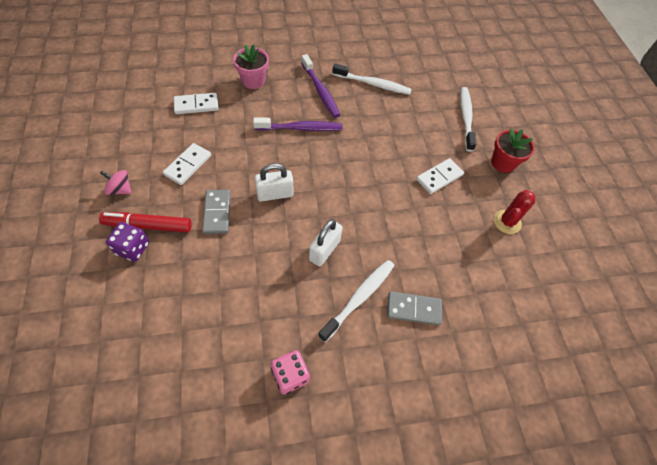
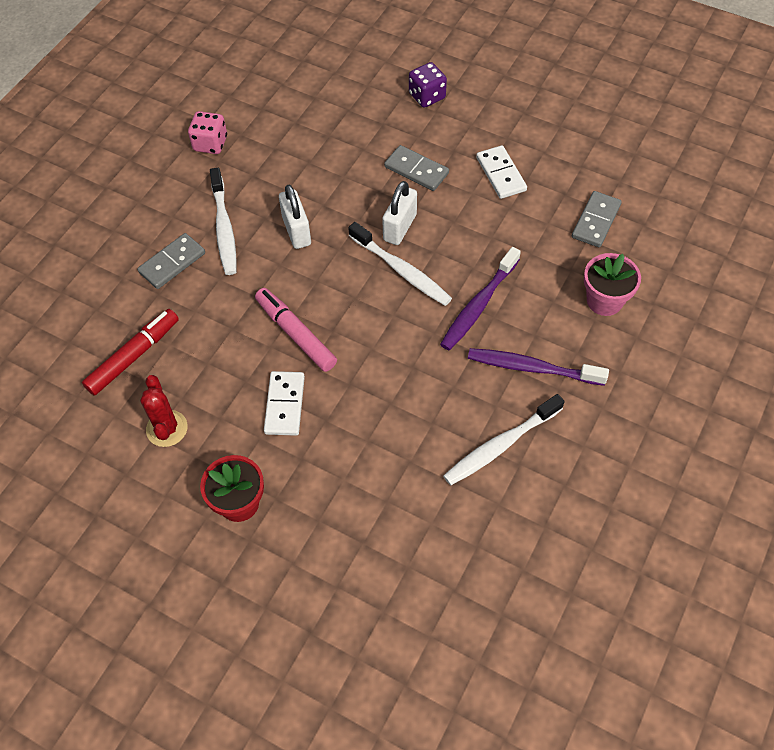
camera: 135 degrees right, 0 degrees up
(120, 189) = (508, 111): pink spinning top -> none
(148, 226) = (444, 115): red marker -> red marker (133, 356)
(196, 105) = (596, 221): white domino -> grey domino
(396, 200) = (296, 334): none -> pink marker
(466, 118) = (345, 523): white toothbrush -> white toothbrush (401, 270)

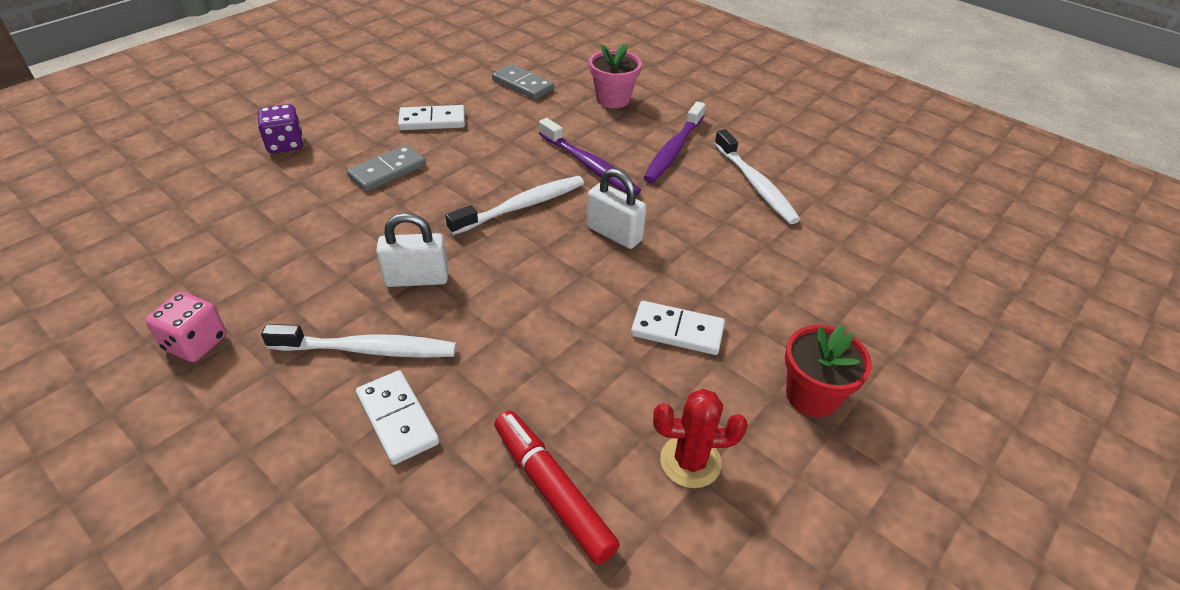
camera: 80 degrees left, 15 degrees down
(172, 263) = (397, 419): grey domino -> white domino
(296, 334) = (577, 305): pink marker -> none
(400, 227) = (461, 197): white padlock -> white padlock (614, 234)

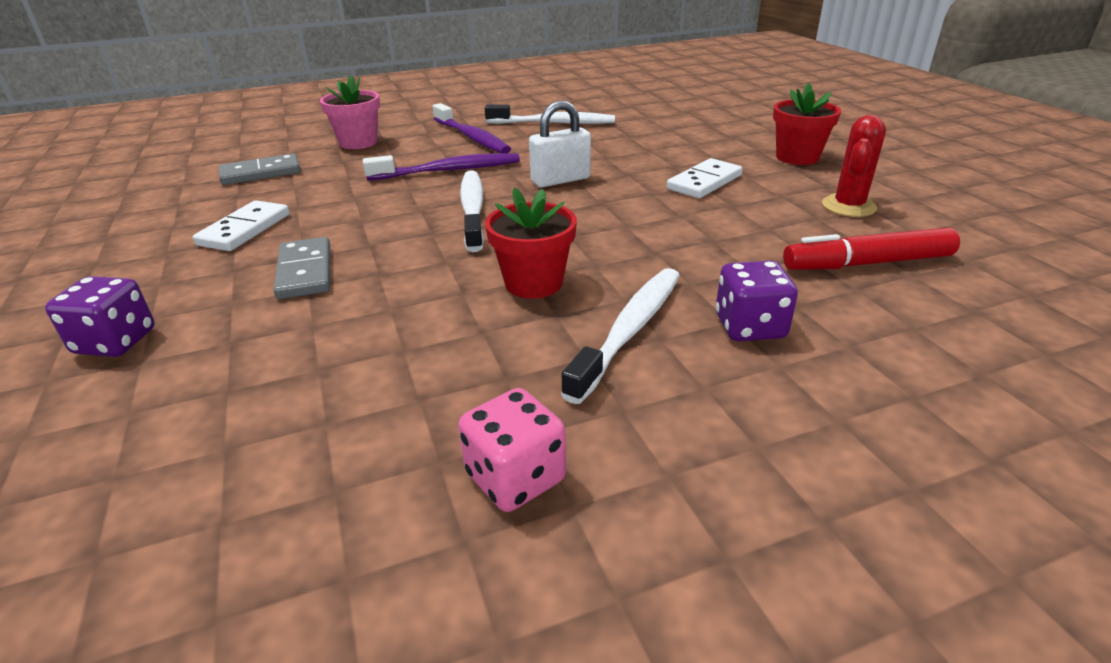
camera: 60 degrees left, 10 degrees down
(397, 419) = (749, 327): white domino -> purple dice
(416, 279) = (533, 283): white padlock -> red flower pot

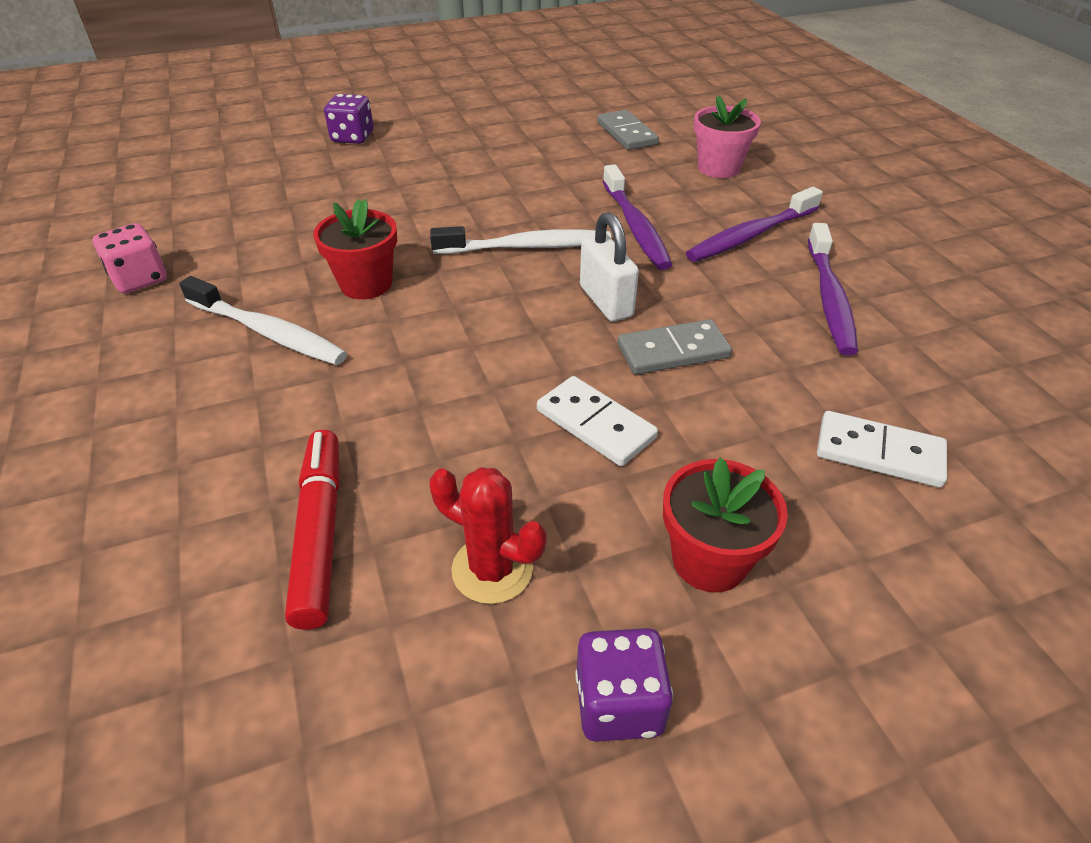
camera: 90 degrees right, 10 degrees up
(245, 229) = (504, 147): white domino -> white domino (879, 453)
(305, 272) = (423, 181): grey domino -> grey domino (673, 351)
(553, 123) = (829, 298): white toothbrush -> purple toothbrush
(749, 327) = (238, 403): purple dice -> purple dice (618, 703)

